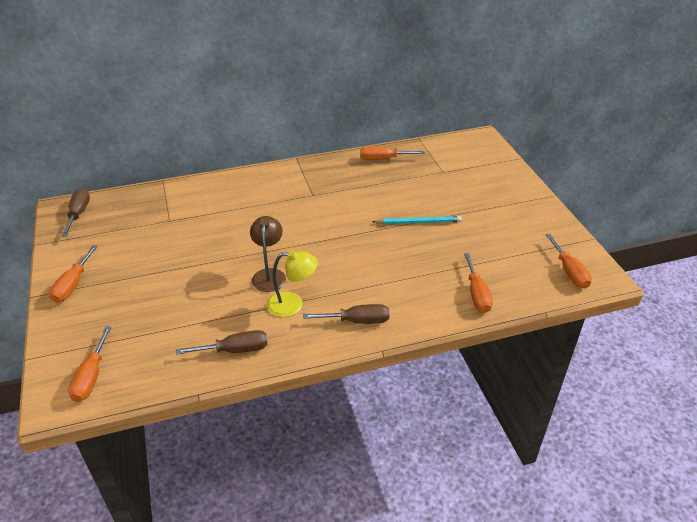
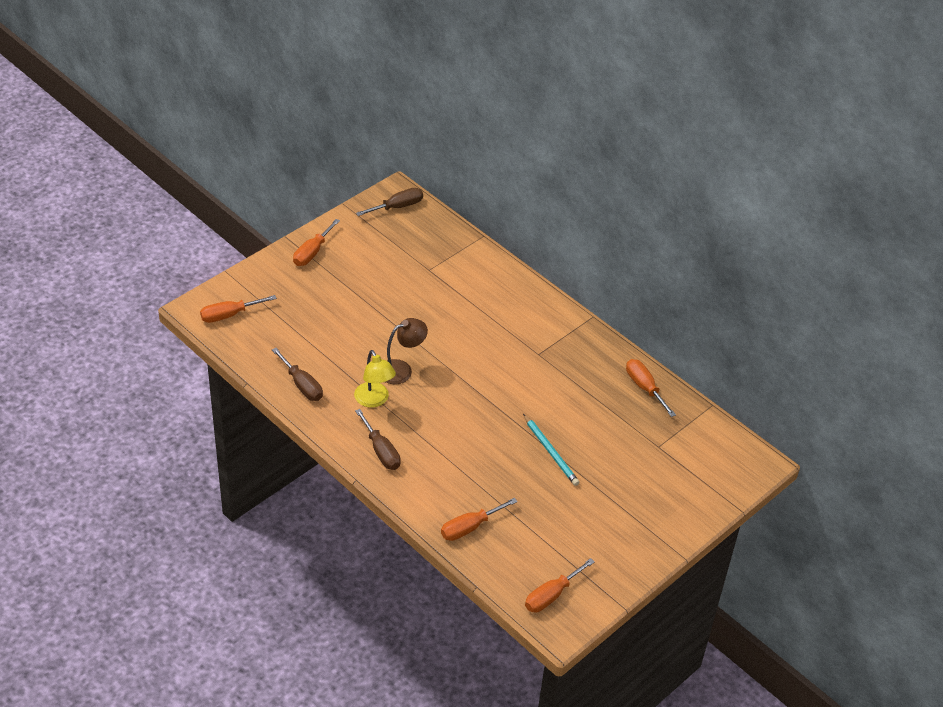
camera: 60 degrees right, 5 degrees up
(73, 285) = (312, 252): orange screwdriver -> orange screwdriver turned 45 degrees counterclockwise

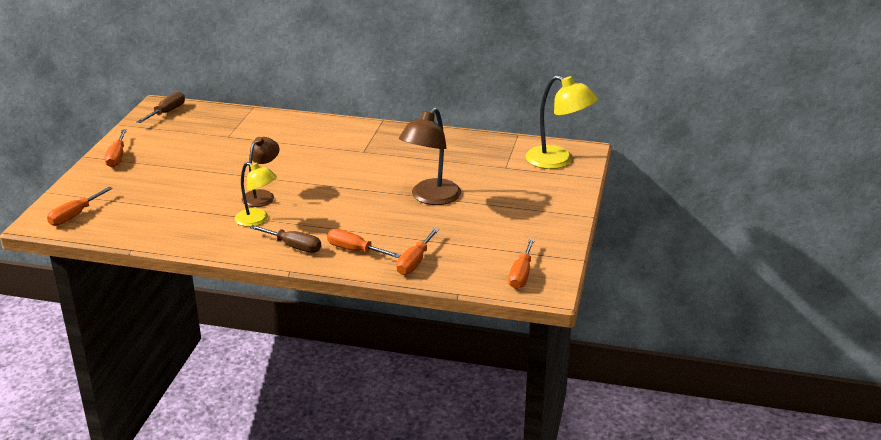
camera: 30 degrees left, 15 degrees down
(302, 385) = (184, 233): brown screwdriver -> none
(550, 452) = (430, 198): turquoise pencil -> brown lamp
(644, 387) = (461, 142): orange screwdriver -> orange screwdriver (355, 250)
(719, 465) = (558, 161): none -> yellow lamp

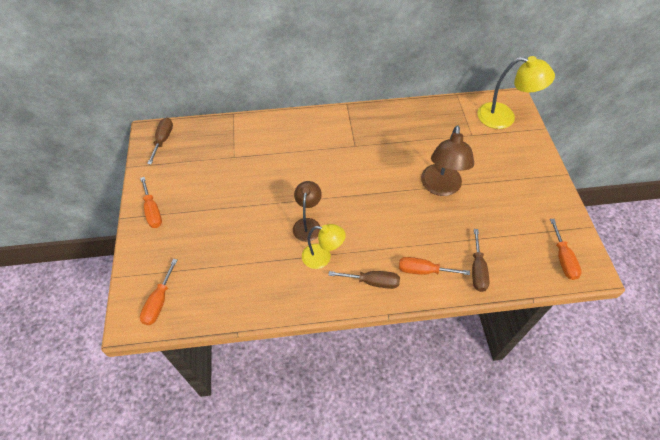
camera: 20 degrees left, 25 degrees up
(414, 262) = (477, 270): orange screwdriver -> brown screwdriver

